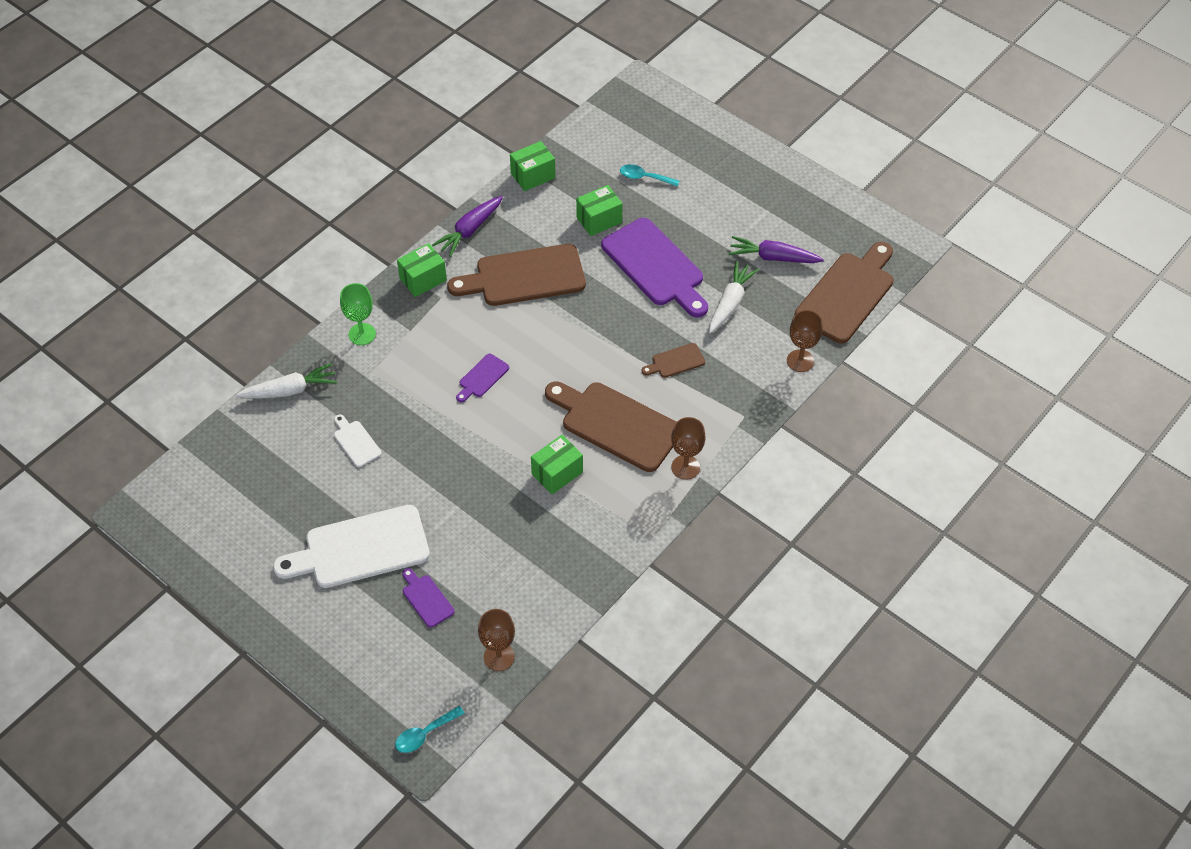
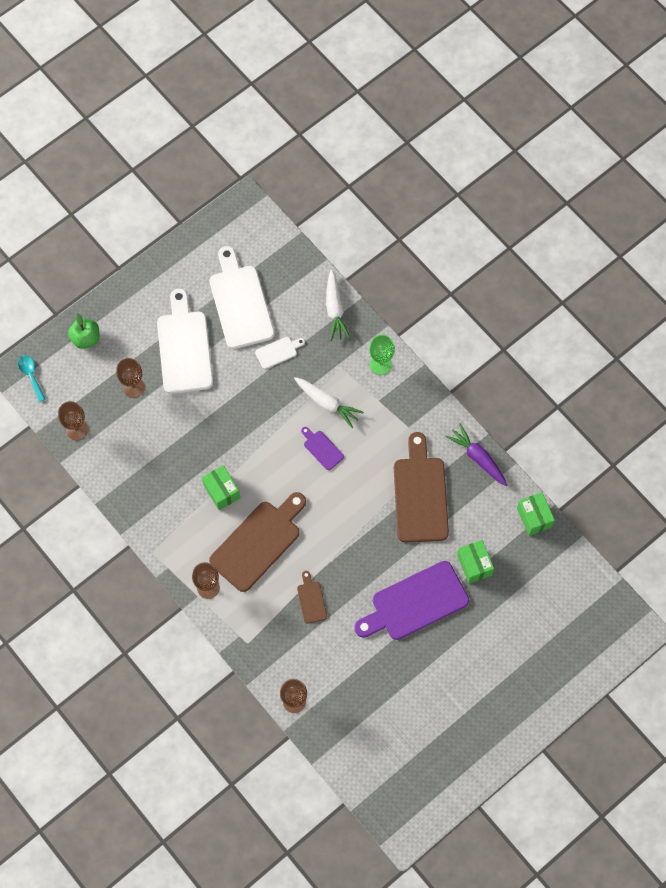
camera: 100 degrees right, 15 degrees up
(288, 494) = (240, 303): none -> white cutting board
(359, 673) = (86, 338): none -> green apple
(423, 279) = (430, 415): green box -> none
(426, 599) = (133, 387): purple cutting board -> brown goblet
(644, 177) = (519, 612): turquoise spoon -> none
(730, 302) = (365, 657): white carrot -> white carrot (327, 403)
(773, 257) = (409, 704): purple carrot -> none
(847, 294) = (358, 759): brown cutting board -> none

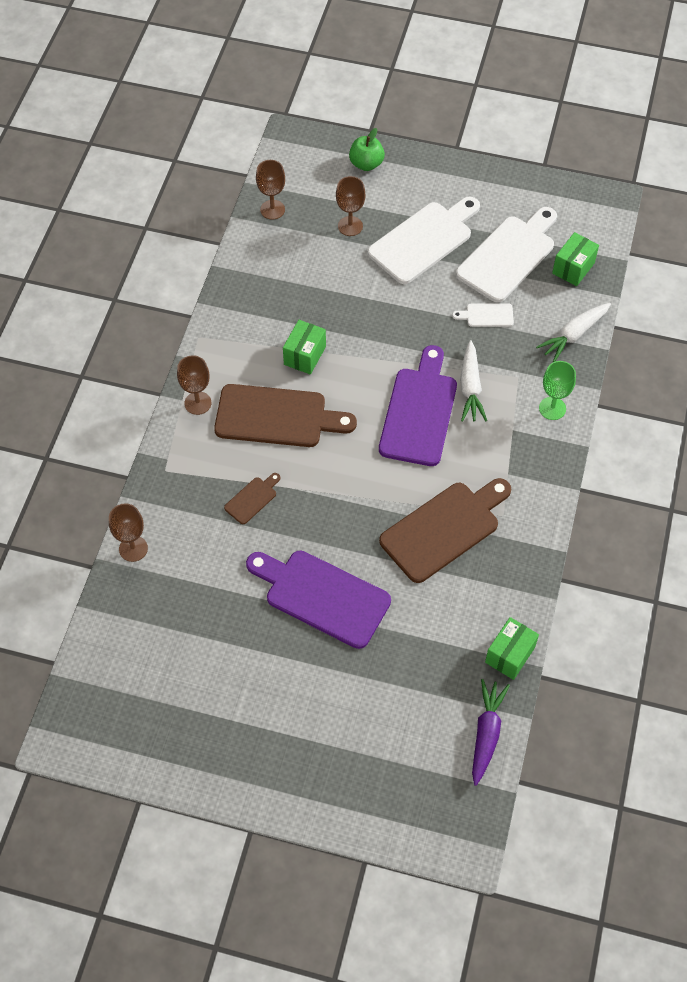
camera: 55 degrees right, 10 degrees down
(31, 375) = (296, 147): turquoise spoon -> none
(278, 352) = (487, 315): white cutting board -> white cutting board turned 150 degrees clockwise
(322, 448) = (419, 412): purple cutting board -> purple cutting board, size x2.20
(474, 565) = (408, 628): green box -> green box (573, 268)
(477, 457) = (530, 558): purple carrot -> purple carrot (486, 733)

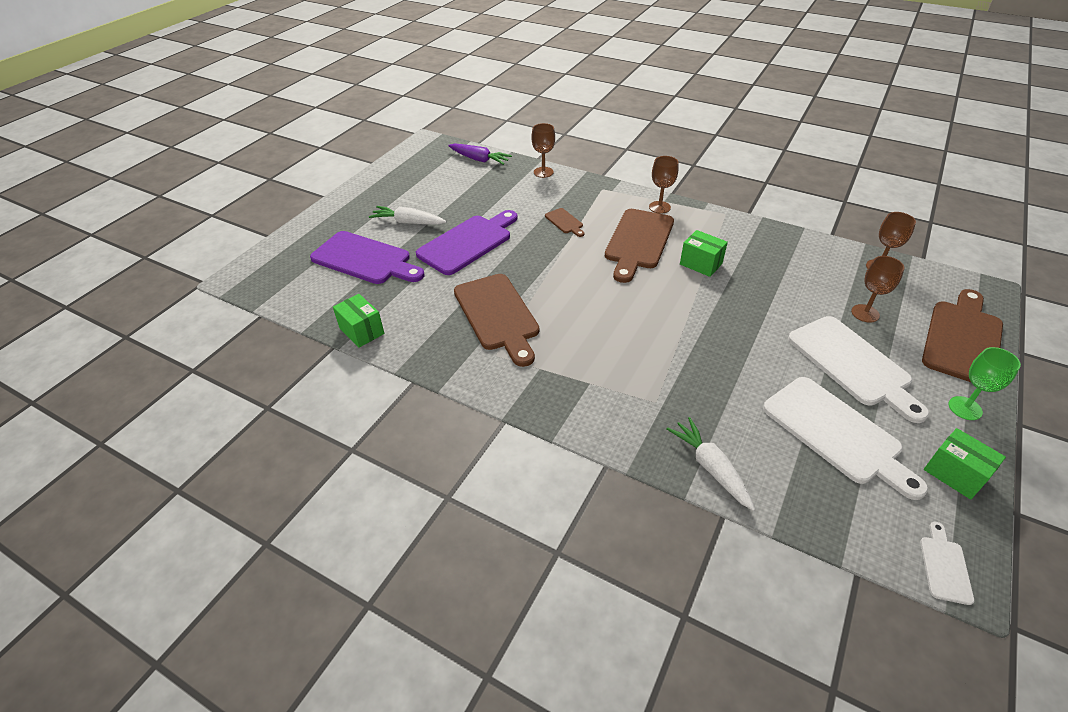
camera: 105 degrees right, 15 degrees down
(366, 164) = (963, 339): green apple -> brown cutting board
(419, 412) = (626, 322): purple cutting board -> purple cutting board (365, 259)
(470, 388) = (647, 362): white carrot -> white carrot (408, 222)
(486, 733) = (308, 305): purple carrot -> purple carrot (479, 159)
(487, 315) = (743, 394): white cutting board -> white cutting board (944, 566)
(552, 408) = (609, 421): green goblet -> green goblet (965, 408)
(573, 268) = (821, 495): green box -> green box (954, 474)

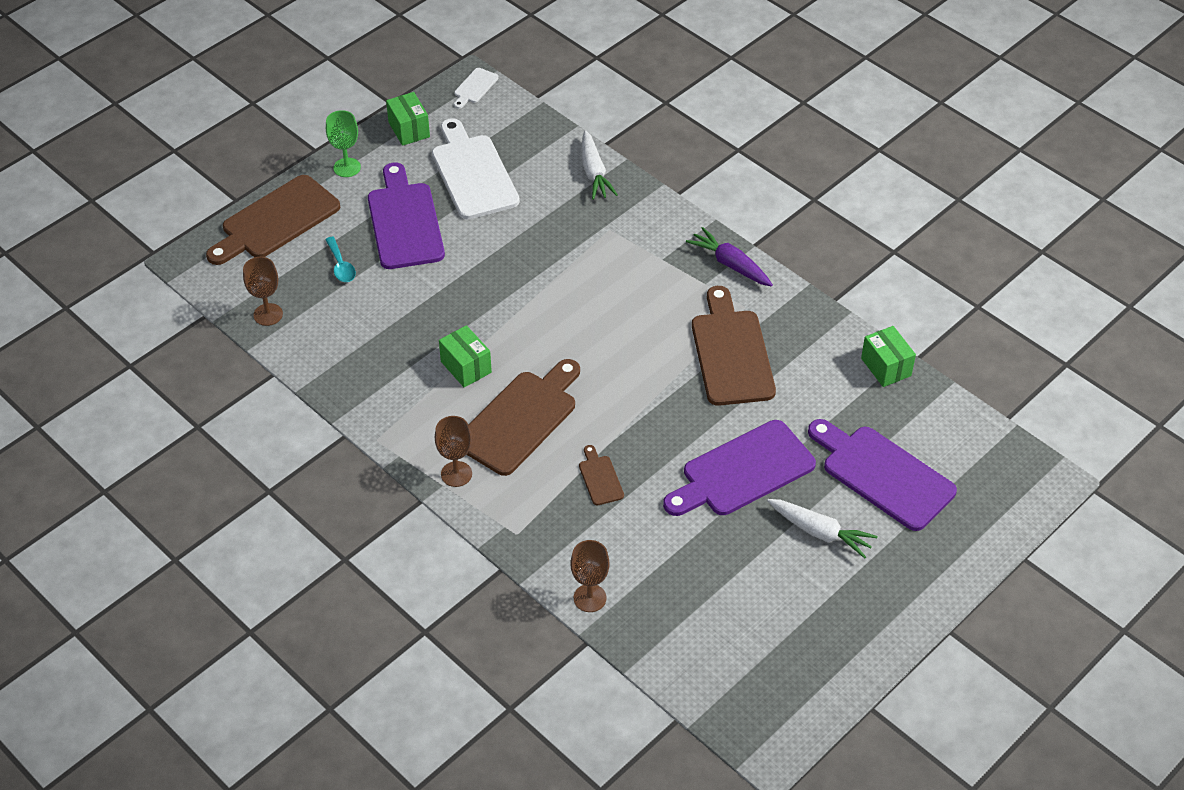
camera: 165 degrees left, 5 degrees up
(479, 159) = (684, 661): purple carrot -> purple carrot (730, 264)
(852, 364) = (404, 222): white cutting board -> purple cutting board
(865, 313) = (341, 266): brown goblet -> turquoise spoon

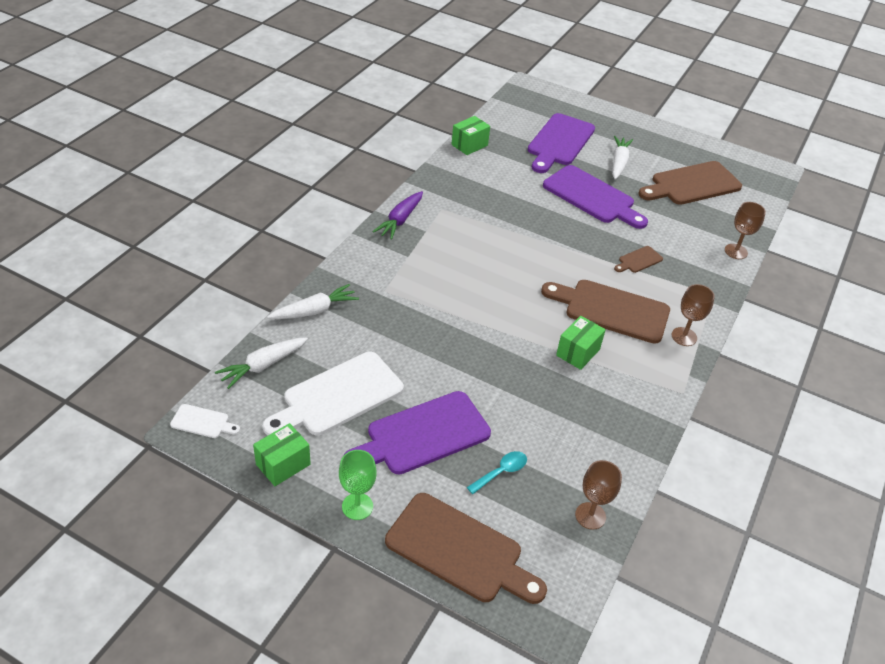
camera: 110 degrees left, 5 degrees down
(529, 129) = (262, 366): none -> white carrot
(731, 353) = (490, 211): brown cutting board -> brown cutting board (692, 184)

